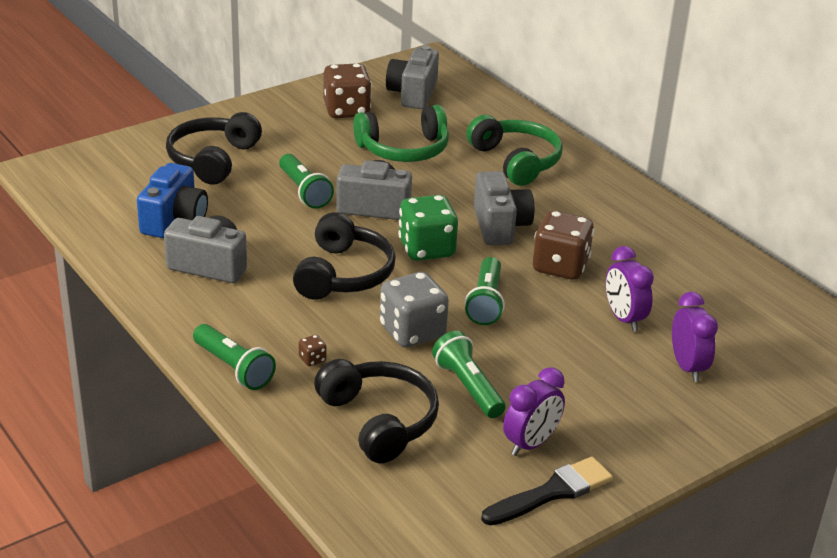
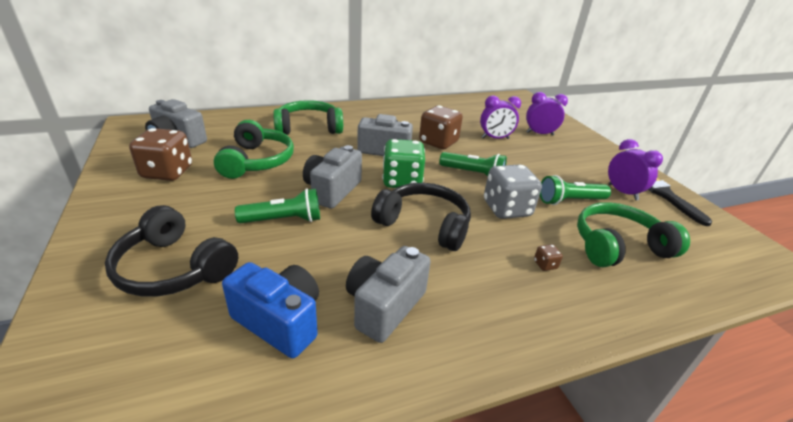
camera: 75 degrees left, 0 degrees up
(234, 368) = (563, 317): green flashlight -> none
(379, 420) = (618, 246): black headphones -> green headphones

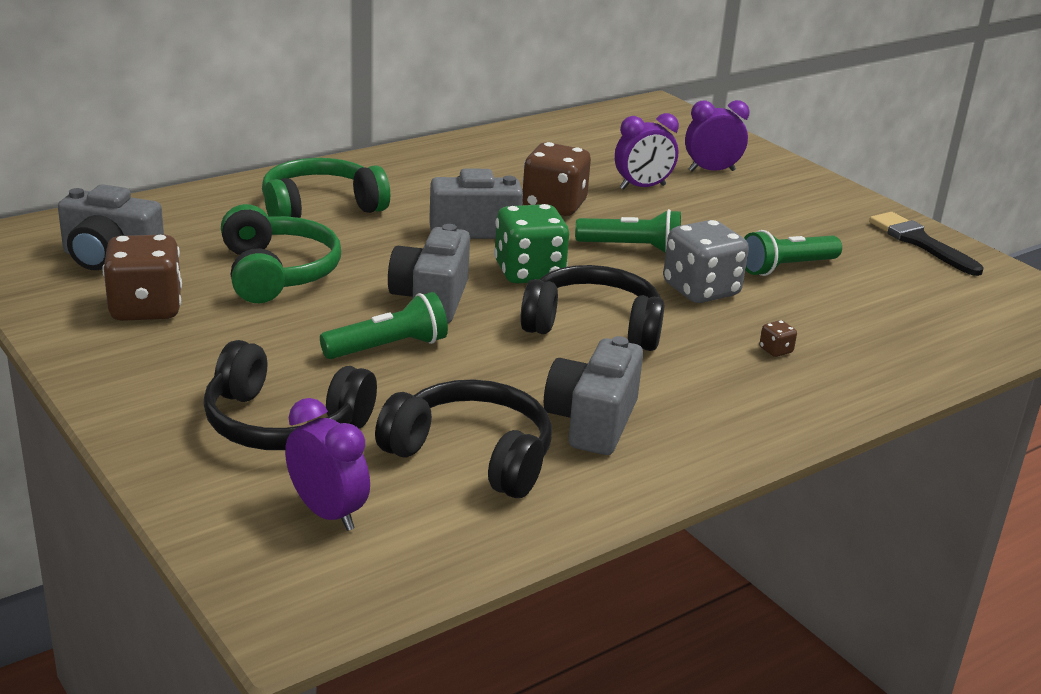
camera: 15 degrees left, 5 degrees down
(280, 321) = (472, 455): blue camera -> black headphones
(618, 246) = (864, 316): green headphones -> none
(622, 192) = (858, 246): purple clock -> purple clock (328, 513)

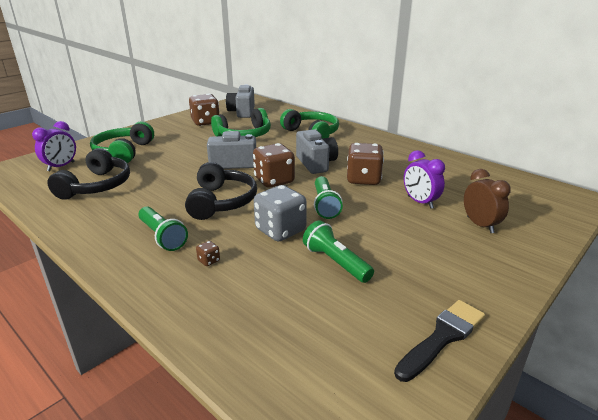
camera: 80 degrees right, 0 degrees up
(283, 424) = (124, 152): black headphones -> green headphones
(388, 347) = (186, 161): green flashlight -> green flashlight (162, 236)
(529, 273) = (274, 181): green dice -> brown dice
(592, 422) = (123, 209): grey camera -> none
(711, 171) = (480, 225): purple clock -> brown clock

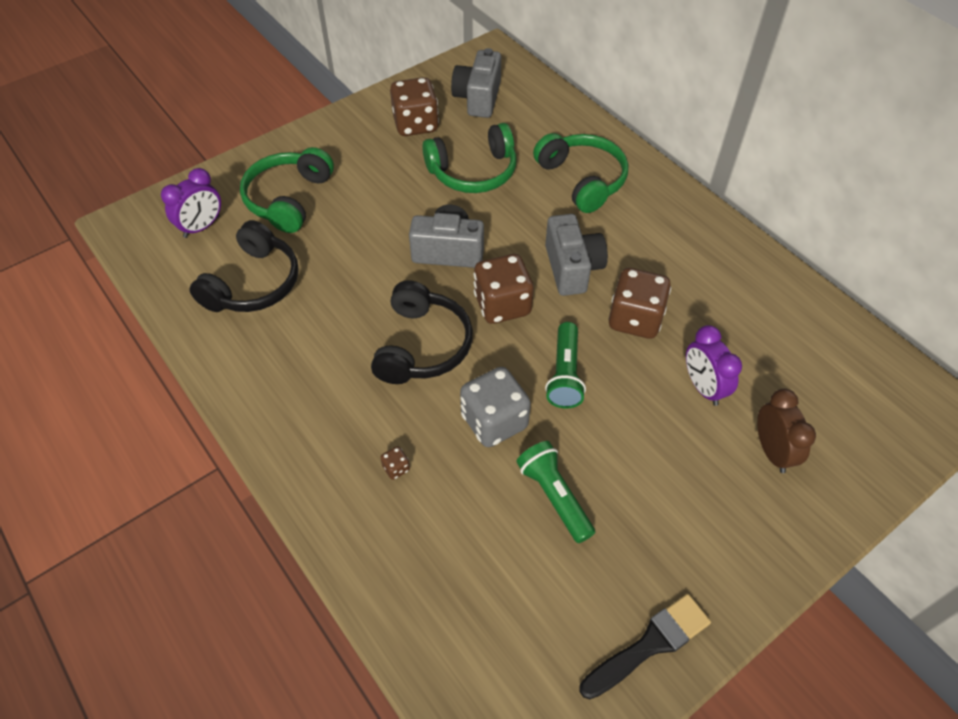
camera: 10 degrees right, 25 degrees up
(162, 236) = (341, 411): green flashlight -> none

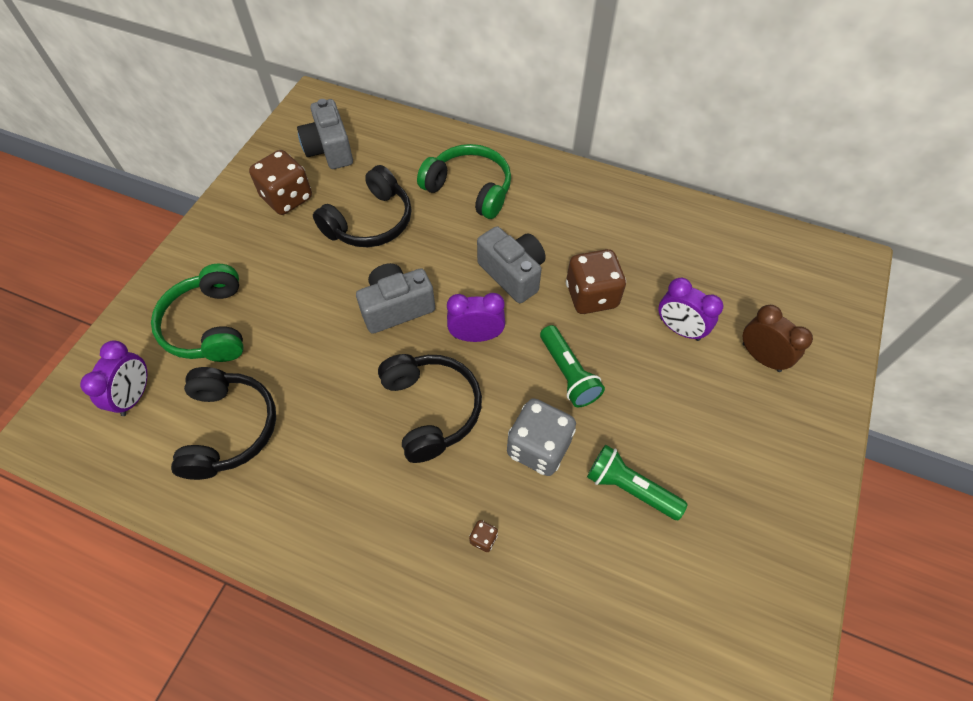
camera: 30 degrees left, 5 degrees up
(473, 172) = (370, 222): green headphones -> black headphones
(502, 305) = (476, 336): brown dice -> purple clock
(649, 644) = (781, 573): black brush -> none

